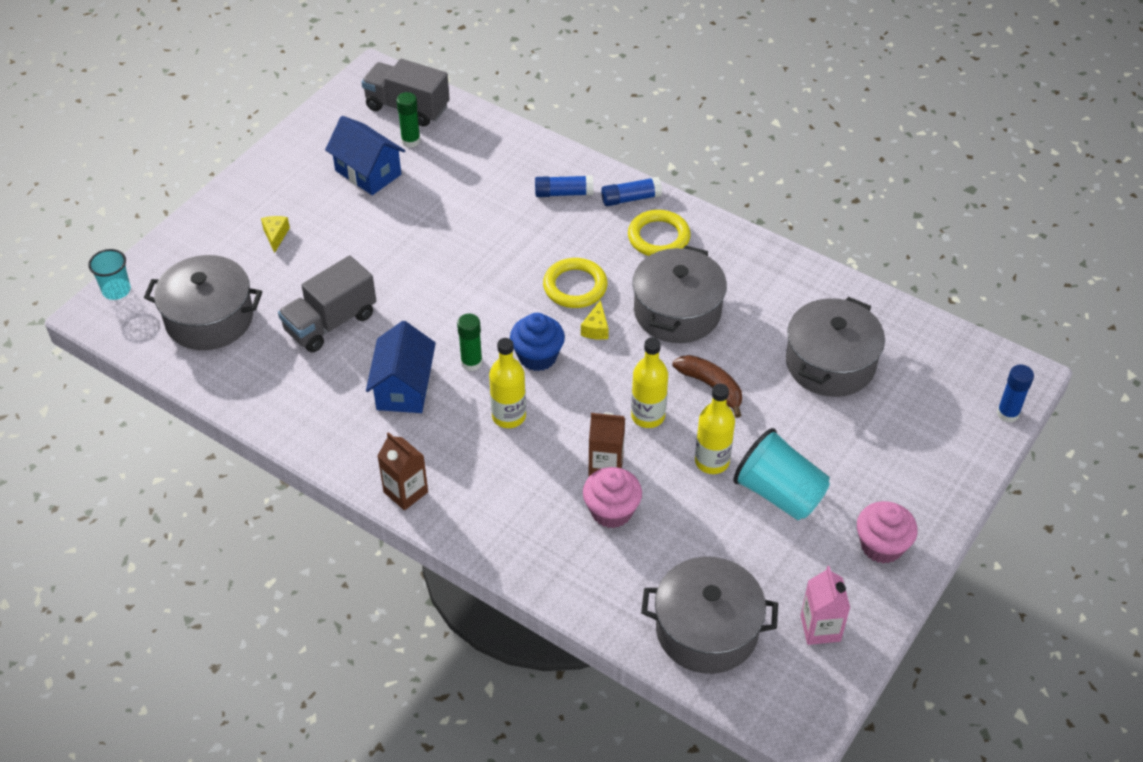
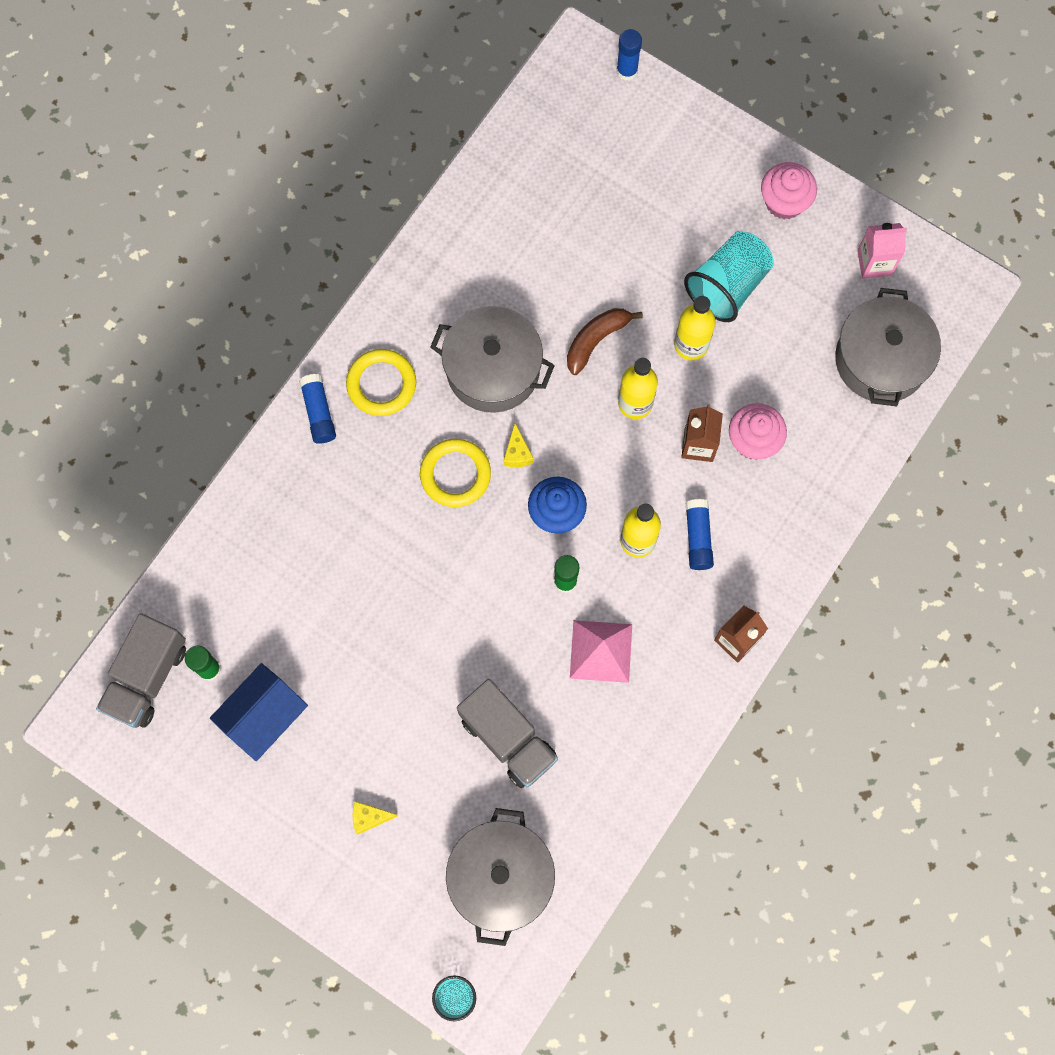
camera: 90 degrees left, 25 degrees up
(404, 388) = (601, 651): blue house -> pink pyramid
(564, 193) = (307, 486): blue glue stick -> blue glue stick (698, 537)
(596, 329) = (517, 453): yellow cheese -> yellow cheese turned 75 degrees clockwise
(830, 363) = (564, 224): grey pot -> none

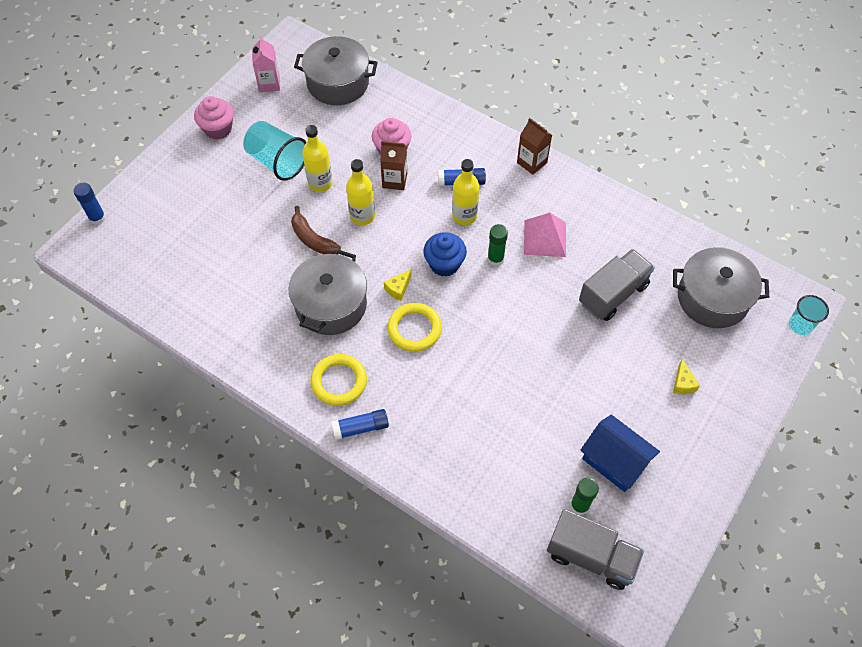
camera: 90 degrees left, 15 degrees down
(517, 453) = (398, 289): yellow cheese -> yellow cheese turned 135 degrees clockwise

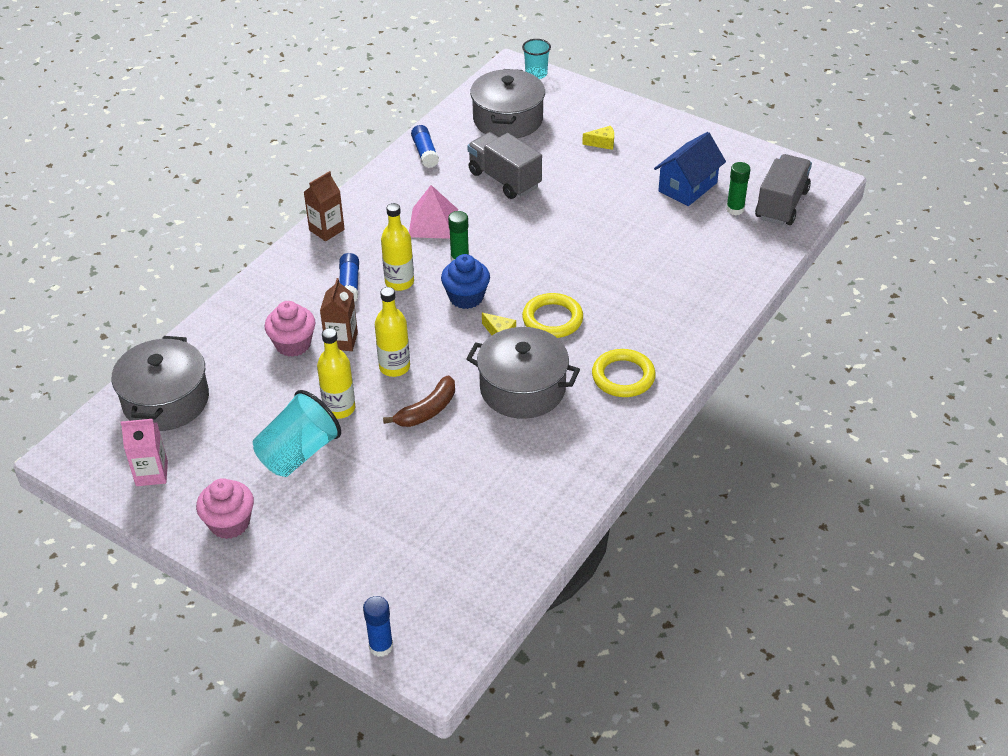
camera: 90 degrees left, 15 degrees down
(361, 428) = (676, 357): blue glue stick -> blue glue stick (425, 153)

